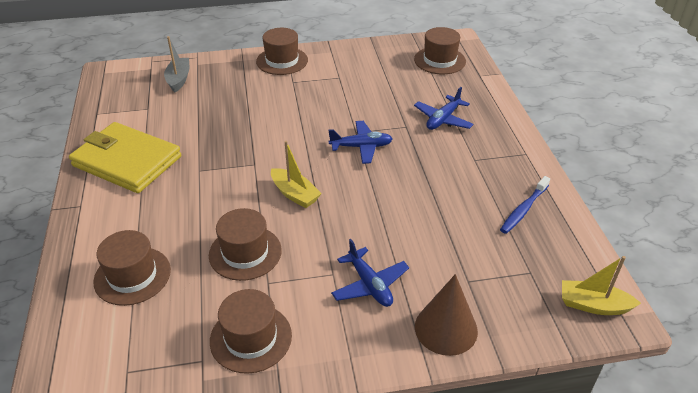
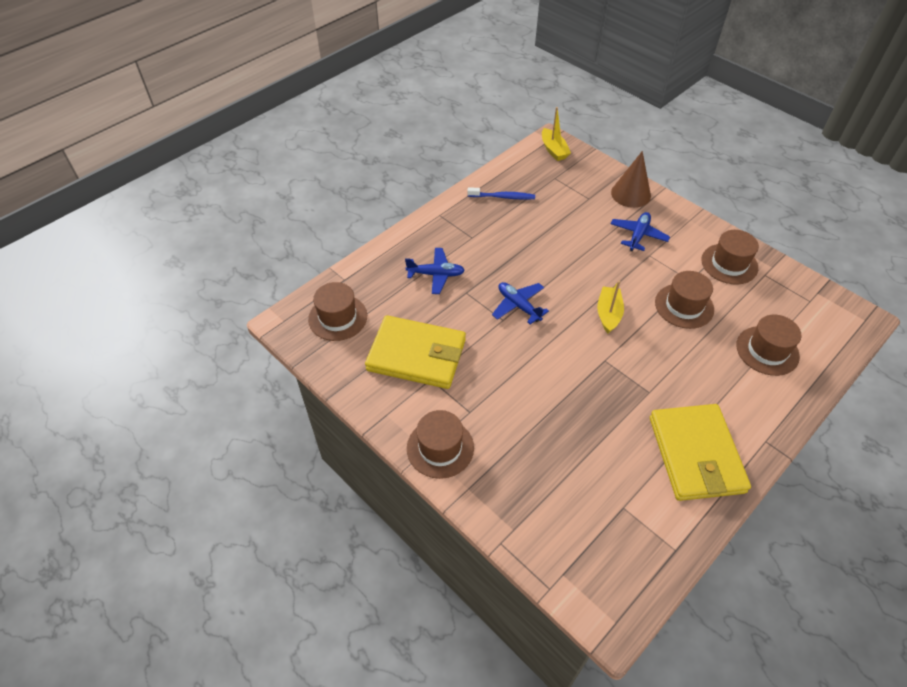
camera: 125 degrees left, 10 degrees up
(179, 79) = (555, 522): grey boat -> none
(366, 79) = (417, 355): none -> yellow wallet

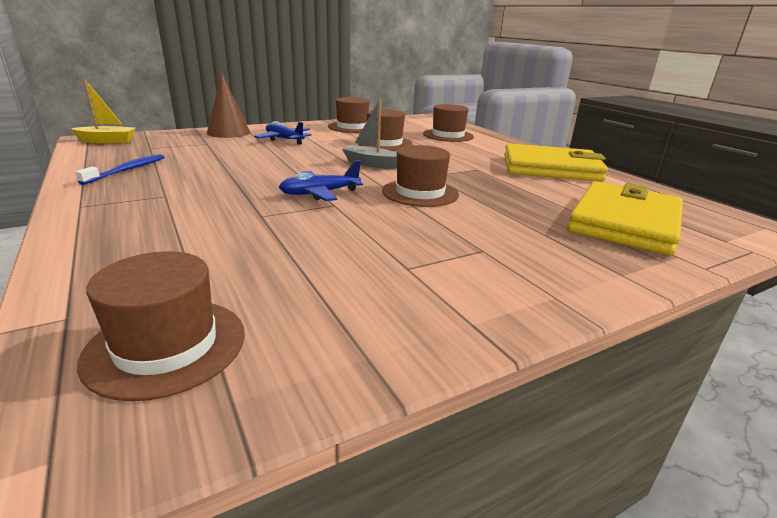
camera: 75 degrees left, 25 degrees down
(417, 355) = (350, 271): yellow wallet -> yellow wallet (624, 222)
(436, 274) = (197, 228): blue plane -> none
(440, 448) = (549, 283): brown hat -> brown hat (420, 193)
(608, 314) = (371, 164): yellow boat -> grey boat

